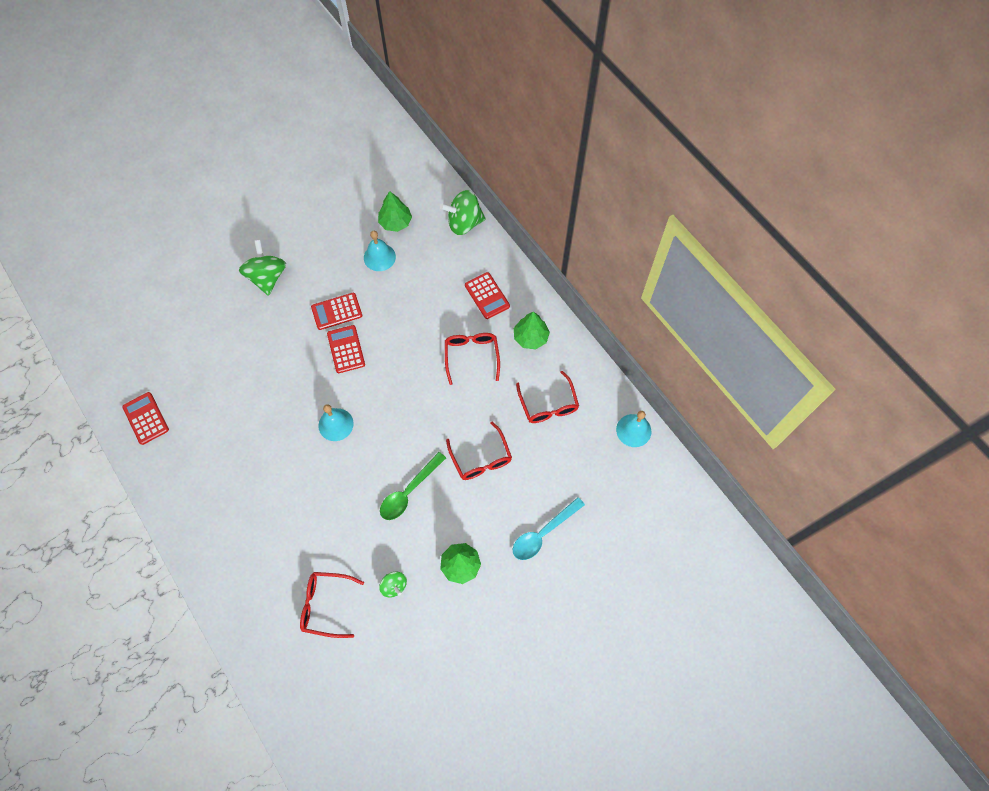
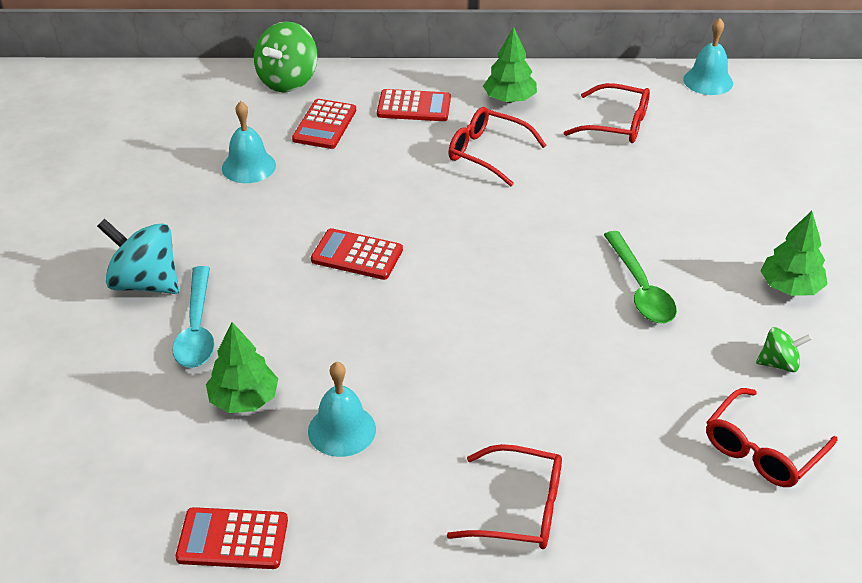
camera: 55 degrees left, 25 degrees down
(267, 277) = (145, 283): green spinning top -> turquoise spinning top
(336, 424) = (468, 315): turquoise bell -> turquoise bell (342, 430)
(337, 311) = (286, 239): red calculator -> red calculator (324, 125)
(395, 222) = (213, 132): green tree -> green tree (244, 399)
(481, 458) = (644, 206): red glasses -> red glasses (519, 509)
(543, 533) = (794, 200): turquoise spoon -> turquoise spoon (197, 328)

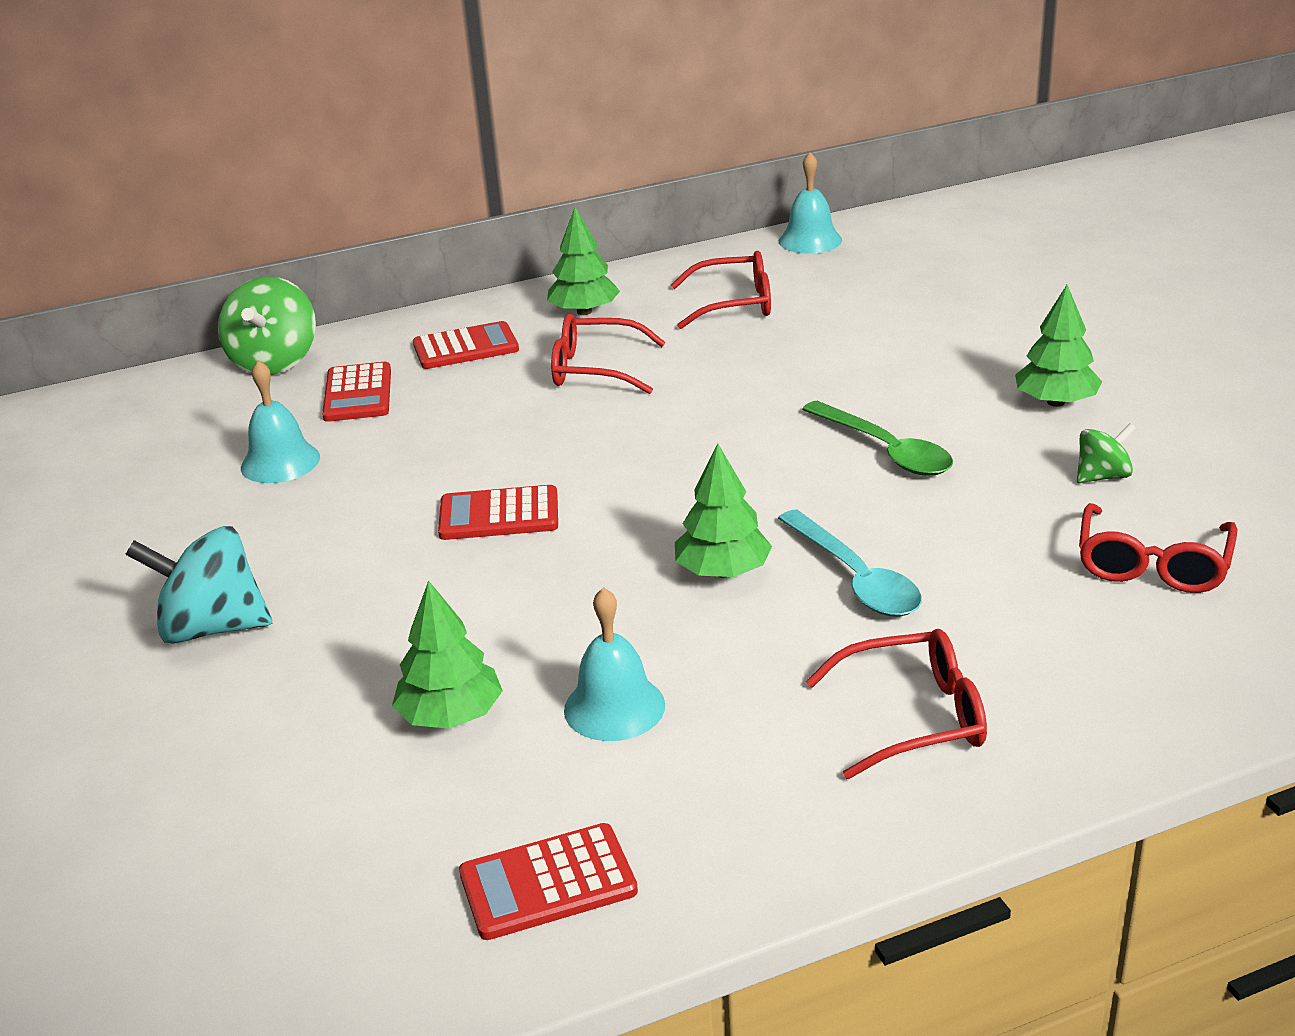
camera: 20 degrees left, 10 degrees down
(197, 328) = (326, 657): turquoise spoon -> turquoise spoon (855, 578)
(470, 351) = (722, 571): none -> green tree

